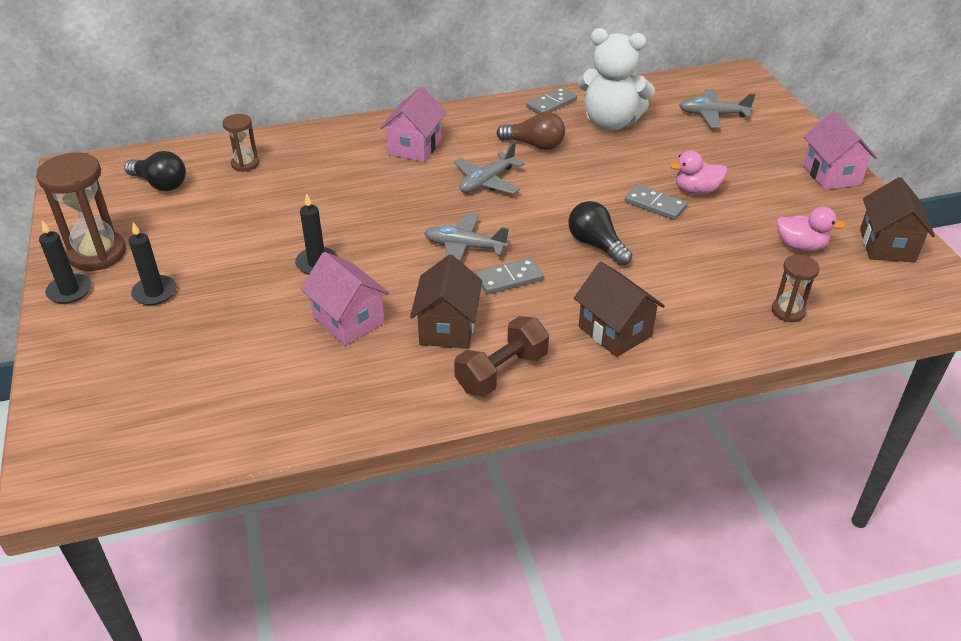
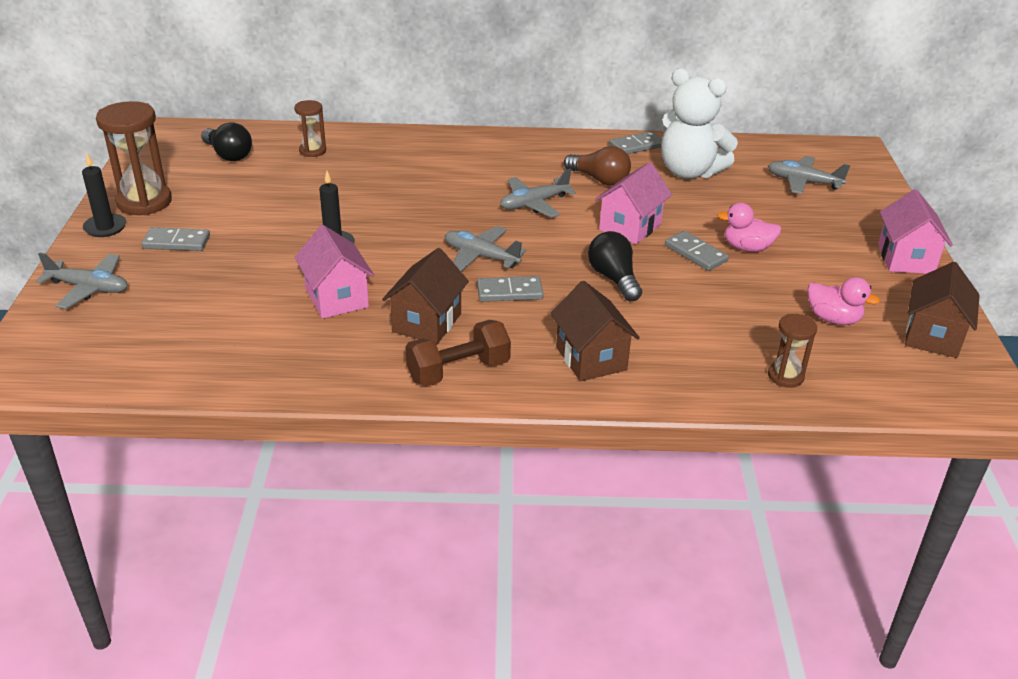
camera: 15 degrees right, 5 degrees down
(87, 364) = (89, 288): none -> grey plane
(155, 292) = (176, 242): black candle -> grey domino
(415, 147) = (479, 162): pink house -> pink house (630, 227)

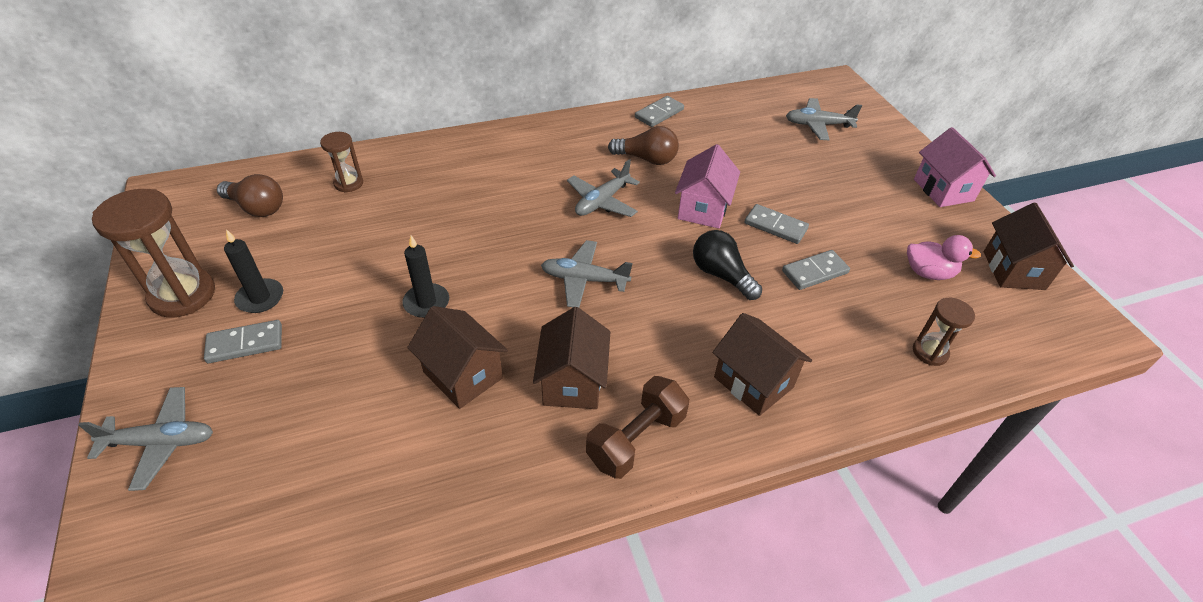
camera: 20 degrees left, 10 degrees up
(105, 227) = (147, 344): black candle -> black candle (260, 298)
(228, 155) = (257, 208): black light bulb -> brown light bulb
(337, 298) = (463, 375): pink house -> brown house
(509, 292) = (634, 318): grey domino -> grey domino (815, 272)
(689, 172) = (719, 134): white teddy bear -> none
(747, 248) = (814, 209): pink duck -> none

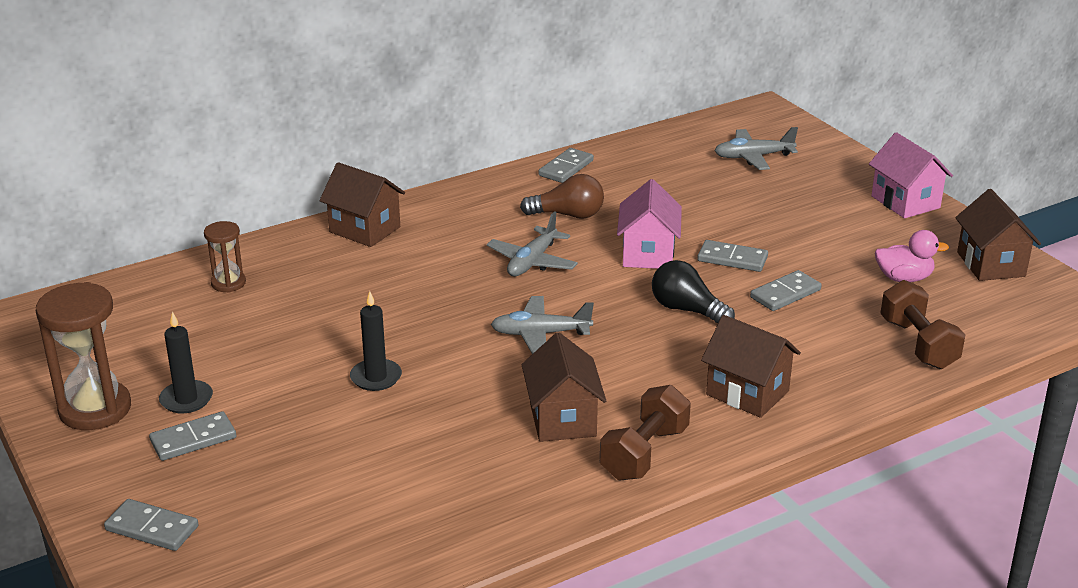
camera: 10 degrees left, 15 degrees down
(161, 442) = (152, 528): grey plane -> grey domino
(257, 208) = (132, 320): brown light bulb -> none
(463, 375) = (445, 430): brown house -> brown house (365, 229)
(930, 352) = (918, 344): brown hourglass -> brown dumbbell

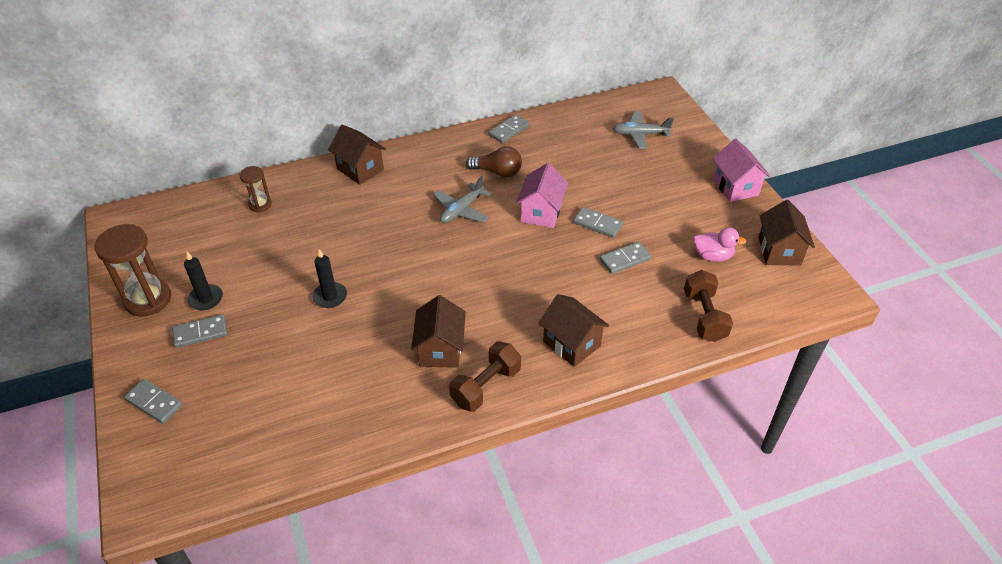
camera: 10 degrees right, 15 degrees up
(540, 334) = (448, 274): grey plane -> none
(687, 310) = (553, 265): black light bulb -> none

